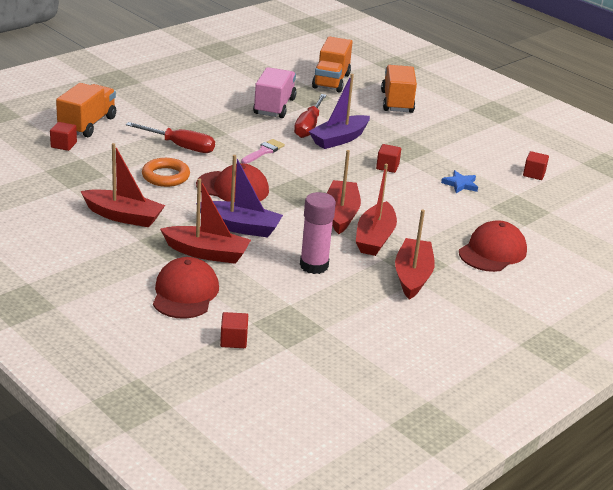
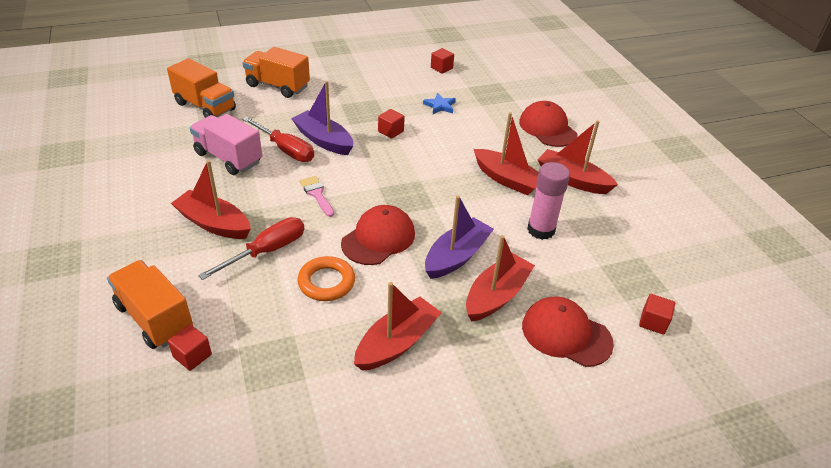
camera: 65 degrees left, 10 degrees up
(339, 139) = (323, 140): purple boat -> purple boat turned 150 degrees clockwise
(341, 214) = (459, 185): red boat -> red boat (214, 224)

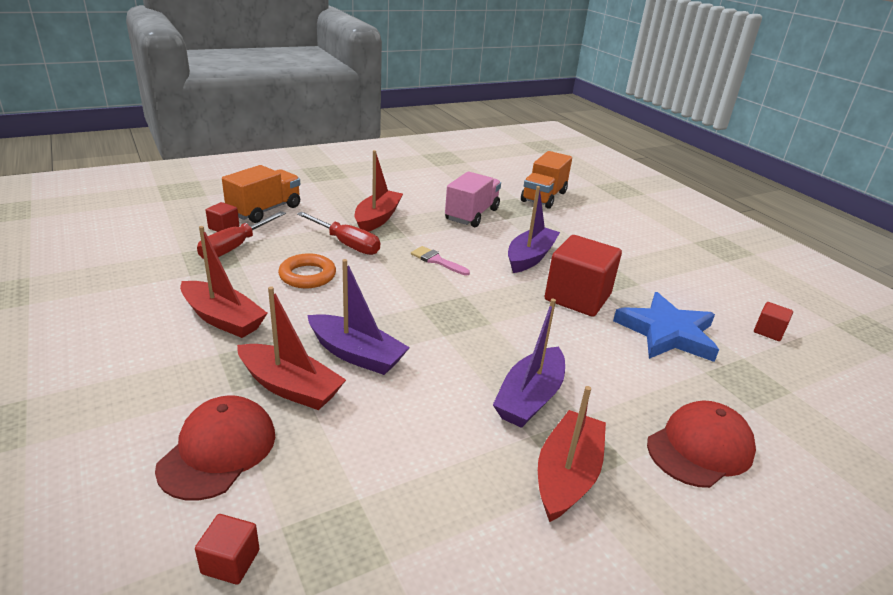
camera: 80 degrees right, 10 degrees down
(277, 86) = (609, 225): orange truck -> none
(286, 150) = (500, 239): red screwdriver -> red screwdriver (235, 247)
(317, 194) = (436, 260): pink brush -> pink brush turned 105 degrees counterclockwise
(378, 238) = (377, 300): red cap -> none
(391, 131) = (577, 297): red cube -> red cube, size x2.20
(440, 106) = (667, 333): blue star -> blue star, size x2.13
(507, 179) = (530, 398): red boat -> purple boat
(541, 230) = (426, 431): pink glue stick -> none

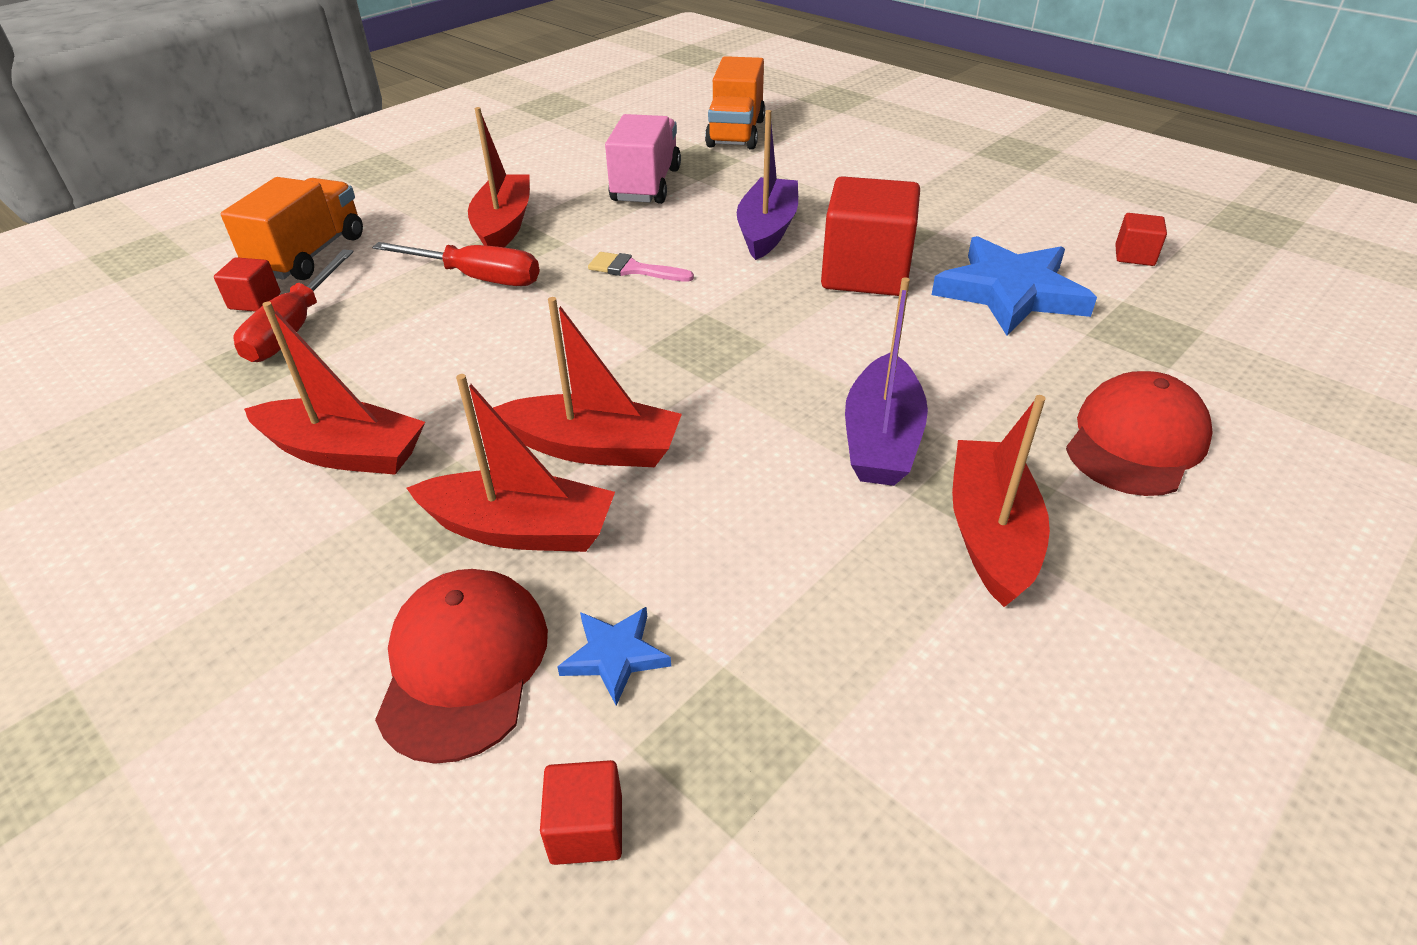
camera: 15 degrees left, 10 degrees up
(301, 472) = (615, 656): none -> blue star
(307, 275) = (444, 345): orange ring -> none
(356, 354) = (594, 448): purple boat -> red boat

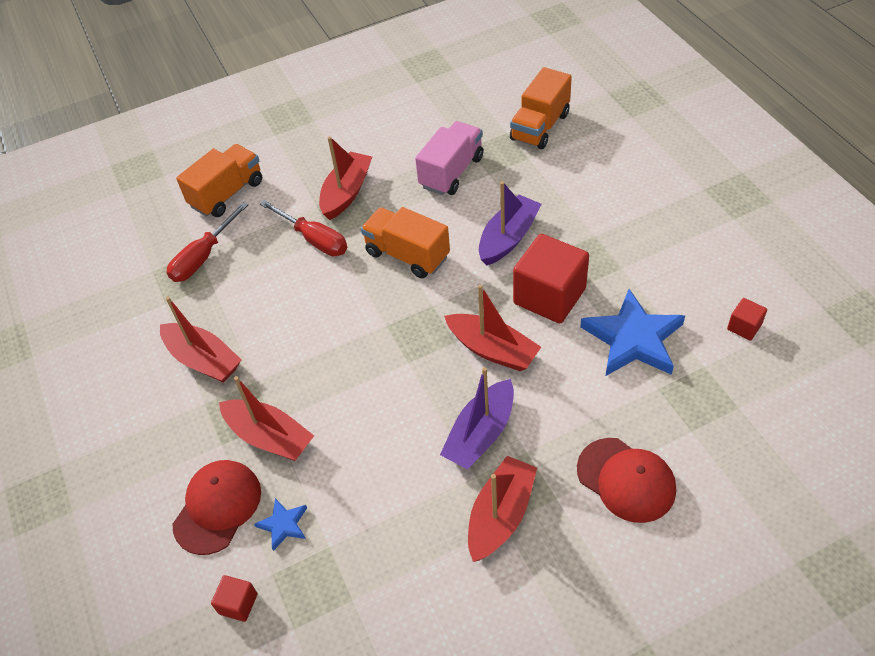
camera: 25 degrees right, 10 degrees up
(255, 301) = (188, 228): red cube -> none
(594, 448) = (326, 394): red boat -> red boat (492, 350)
(633, 269) = (407, 255): pink brush -> orange truck
(1136, 441) = (626, 480): red cap -> red cap turned 75 degrees clockwise

